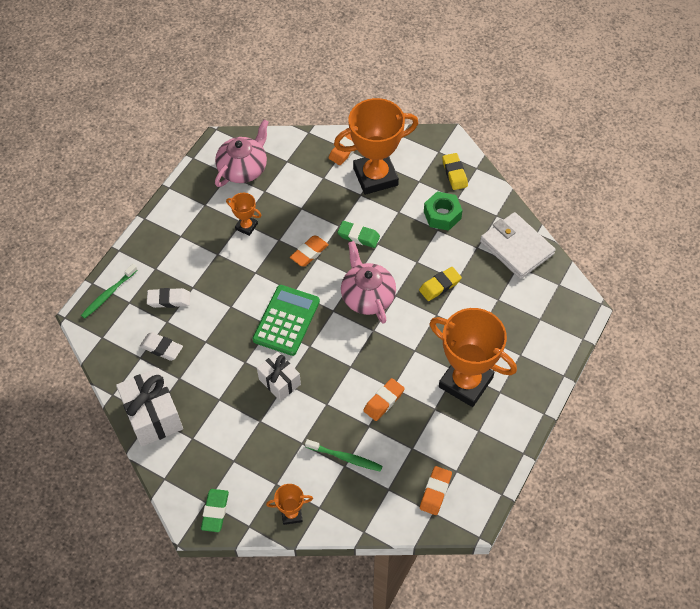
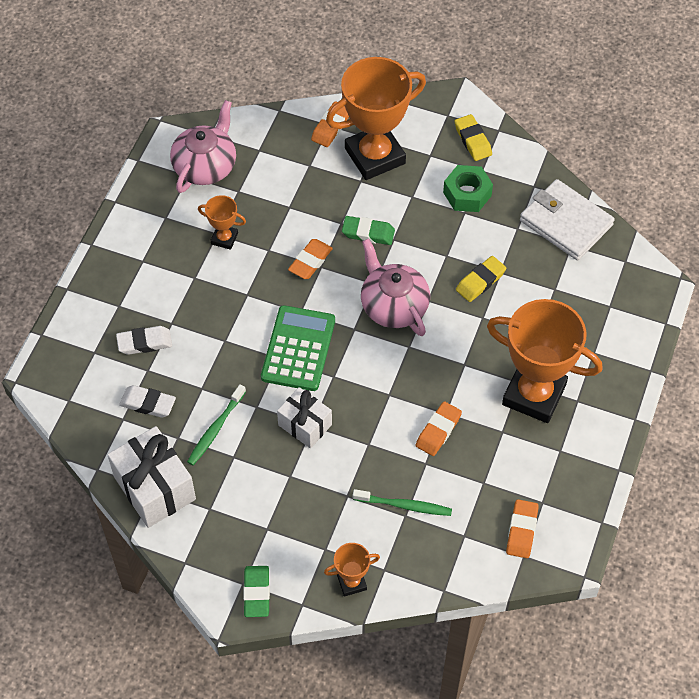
camera: 10 degrees left, 0 degrees up
(108, 294) = (66, 345): green toothbrush -> green toothbrush (216, 429)

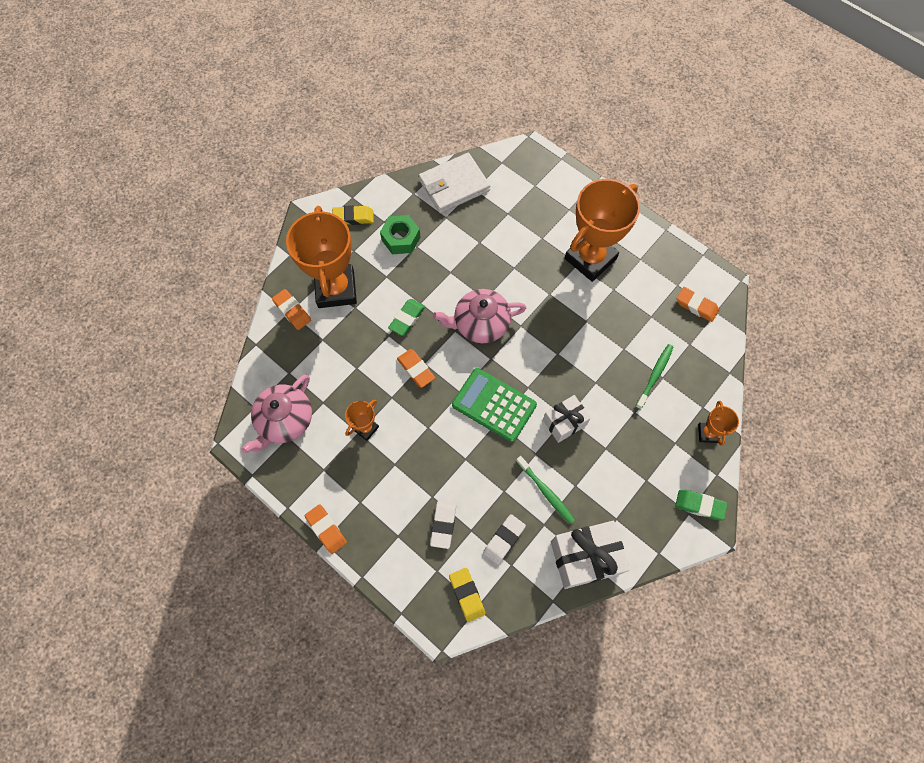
camera: 70 degrees left, 10 degrees up
(205, 166) = (285, 420): pink teapot -> pink teapot turned 105 degrees counterclockwise
(438, 431) = (600, 331): orange eraser -> orange eraser (326, 529)
(480, 281) = (482, 258): yellow eraser -> yellow eraser (467, 594)

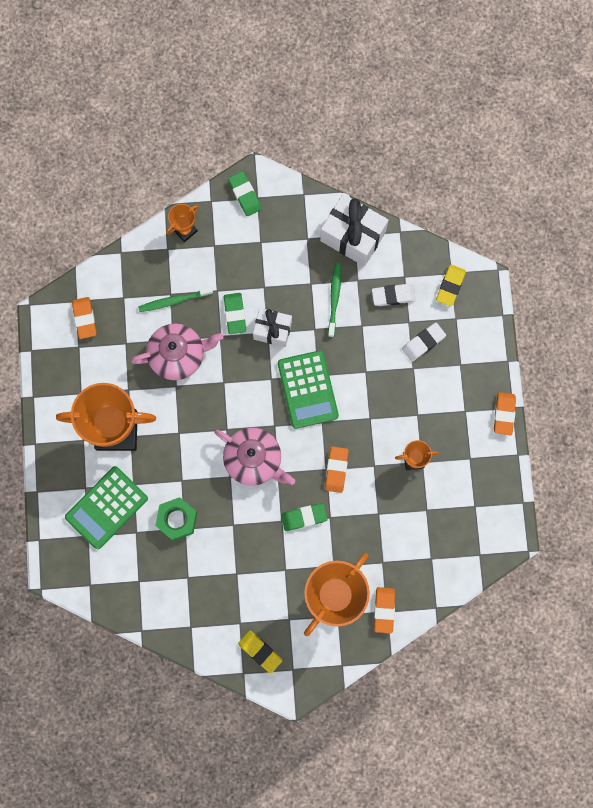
camera: 135 degrees left, 10 degrees up
(285, 420) = (466, 522): pink teapot -> pink teapot (178, 355)
(401, 238) = (241, 593): green nut -> green nut (177, 520)
(454, 185) = (150, 601): white wallet -> none
(542, 210) = (106, 507): none -> green calculator
(603, 408) = (235, 314): none -> green eraser

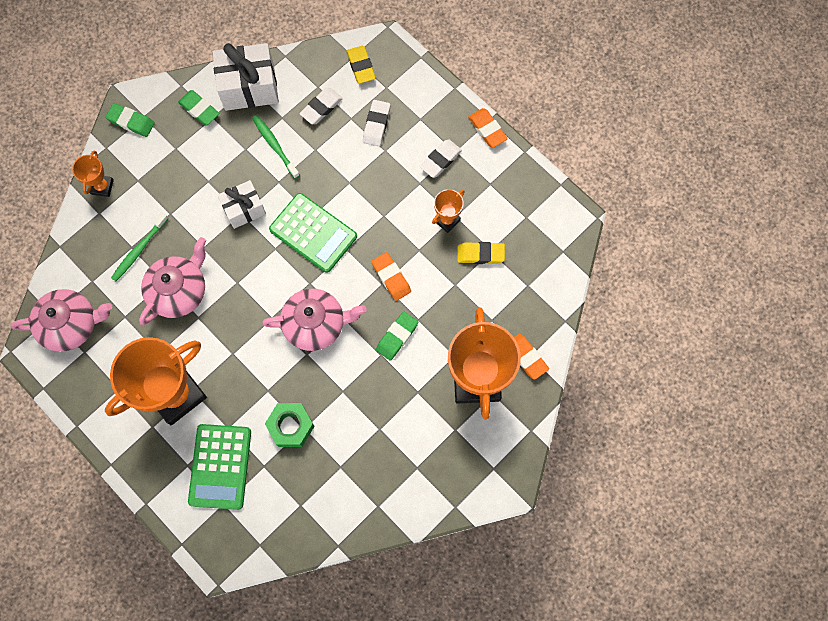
camera: 40 degrees left, 5 degrees down
(84, 319) = (71, 324): orange eraser -> pink teapot
(235, 314) = (201, 221): green eraser -> green eraser (199, 109)
(260, 651) = (454, 477): yellow eraser -> yellow eraser (480, 254)
(448, 409) = (440, 160): none -> white eraser

